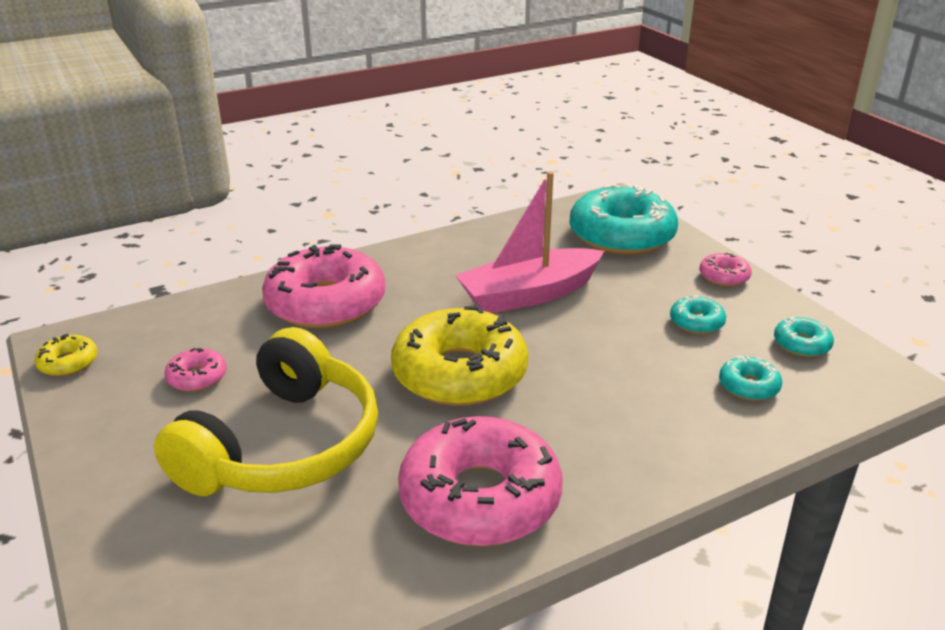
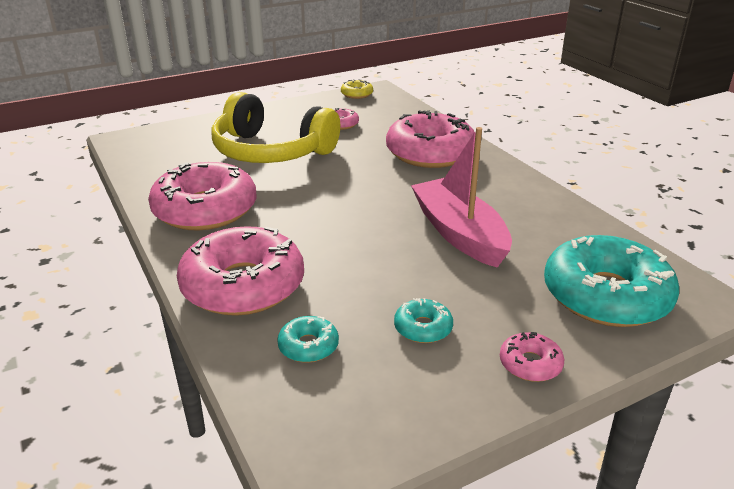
camera: 90 degrees right, 0 degrees up
(459, 373) = (339, 202): yellow donut -> none
(661, 439) = (243, 285): none -> pink donut
(801, 344) = (383, 402): turquoise donut -> none

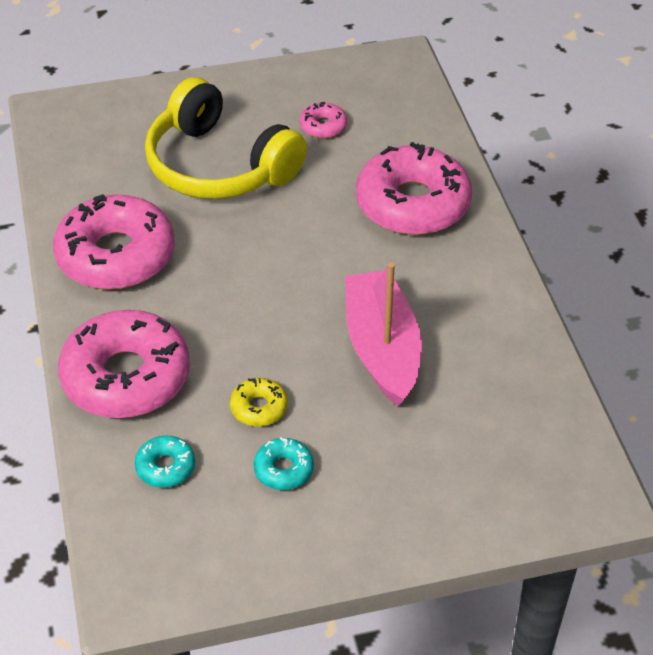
camera: 15 degrees right, 15 degrees up
(357, 94) = (368, 64): yellow donut -> yellow donut (259, 408)
(530, 364) = (367, 534): pink donut -> none
(606, 296) = (494, 469): turquoise donut -> none

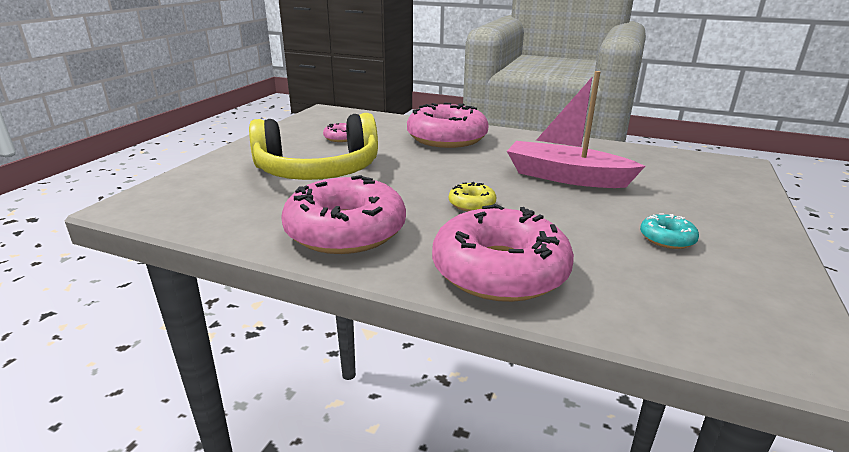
camera: 55 degrees left, 20 degrees down
(165, 467) = (634, 286): turquoise donut -> none
(259, 408) = (590, 228): yellow donut -> yellow donut (472, 204)

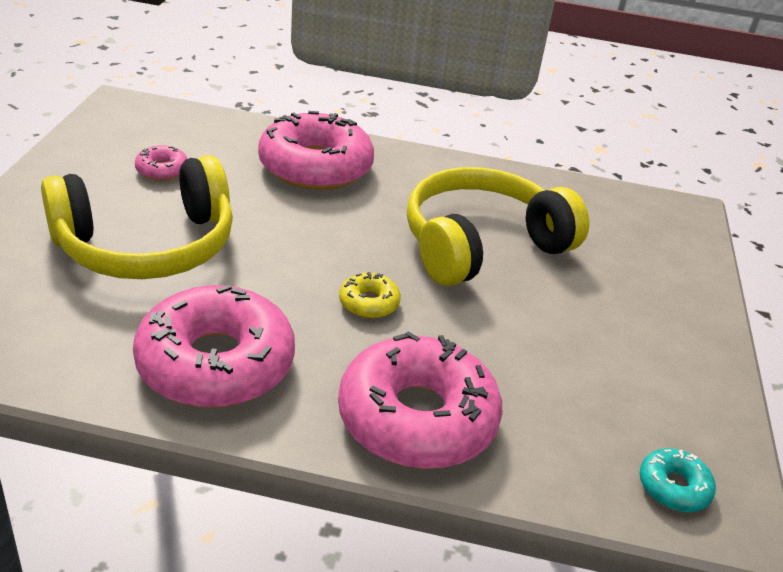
camera: 15 degrees left, 10 degrees up
(566, 177) = (481, 244): pink boat -> yellow headphones
(667, 238) = (601, 351): turquoise donut -> turquoise donut (673, 487)

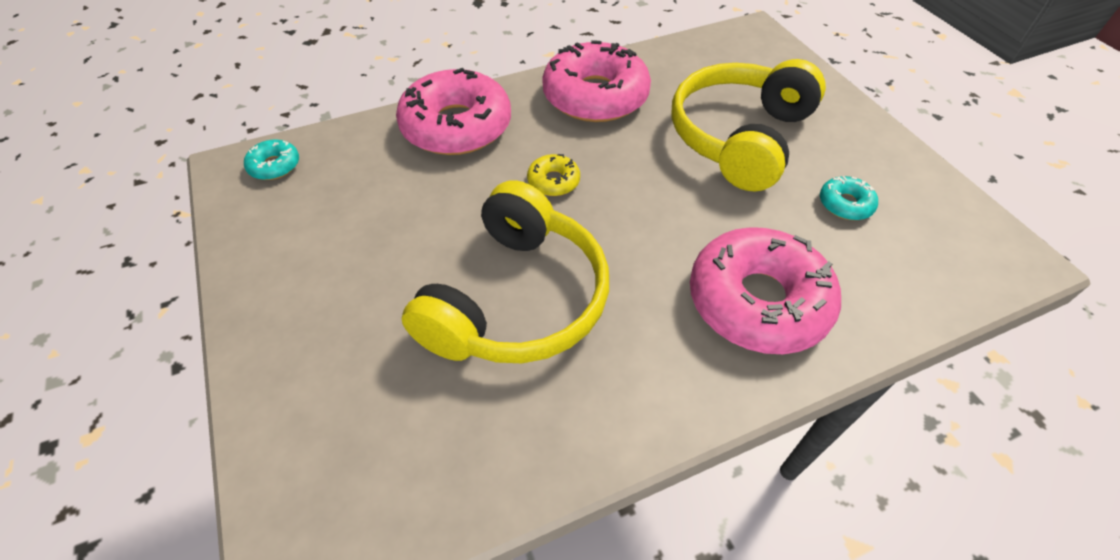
camera: 150 degrees right, 15 degrees up
(162, 170) = (845, 204): pink donut -> turquoise donut

